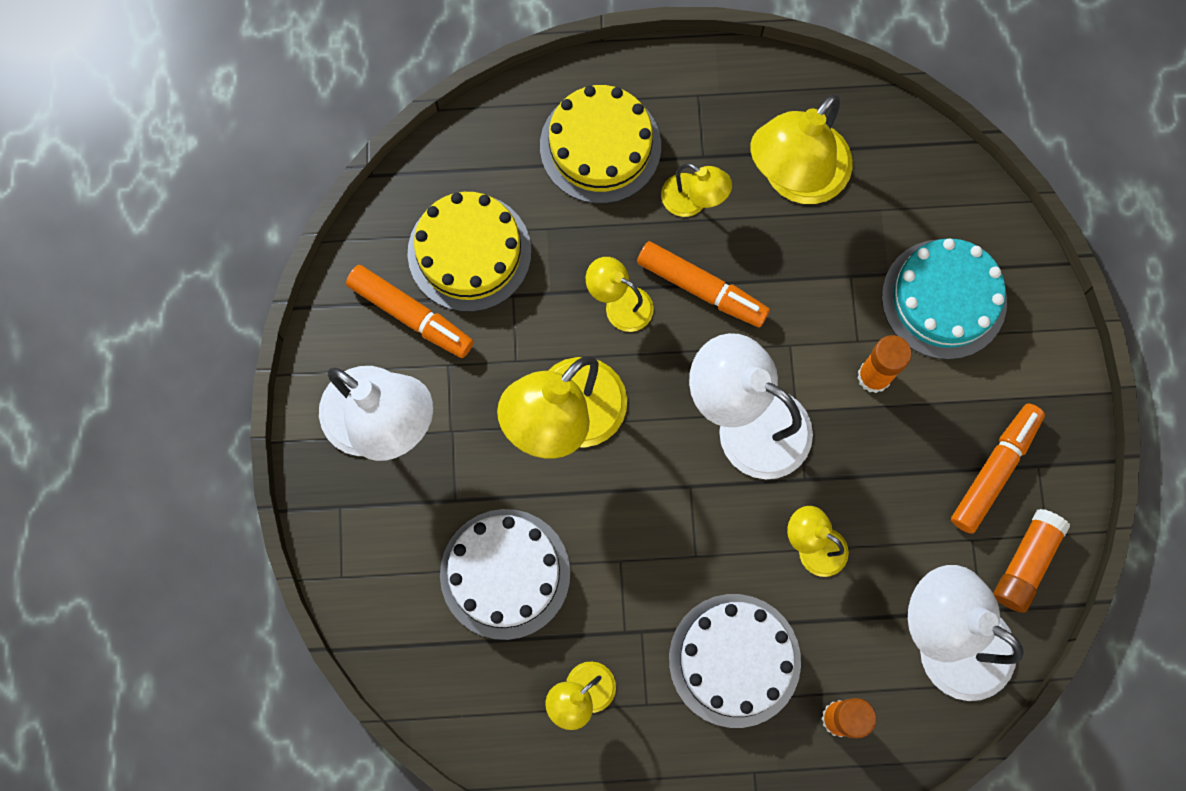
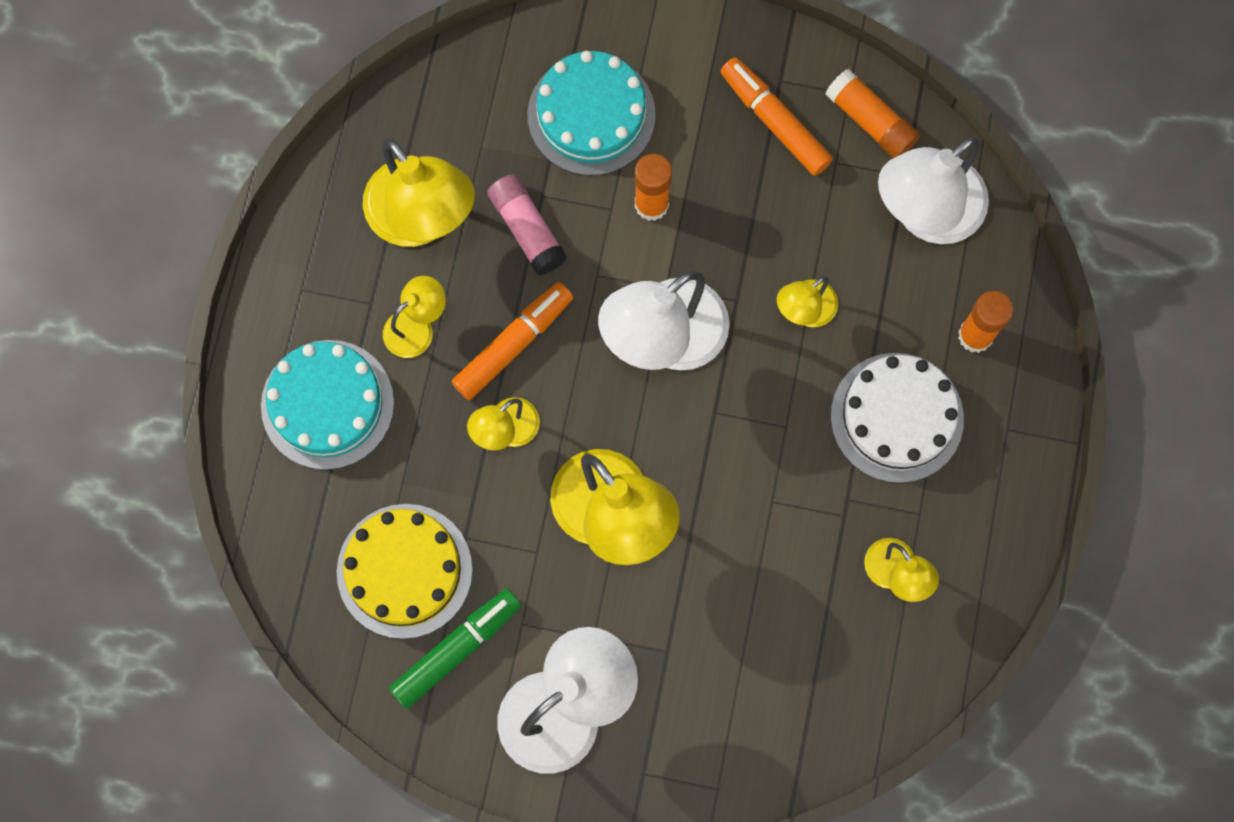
camera: 75 degrees left, 0 degrees up
(411, 315) = (456, 649): orange marker -> green marker
(505, 573) = (756, 619): white cake -> none
(600, 146) = (327, 404): yellow cake -> turquoise cake
(814, 271) = (527, 229): none -> pink glue stick

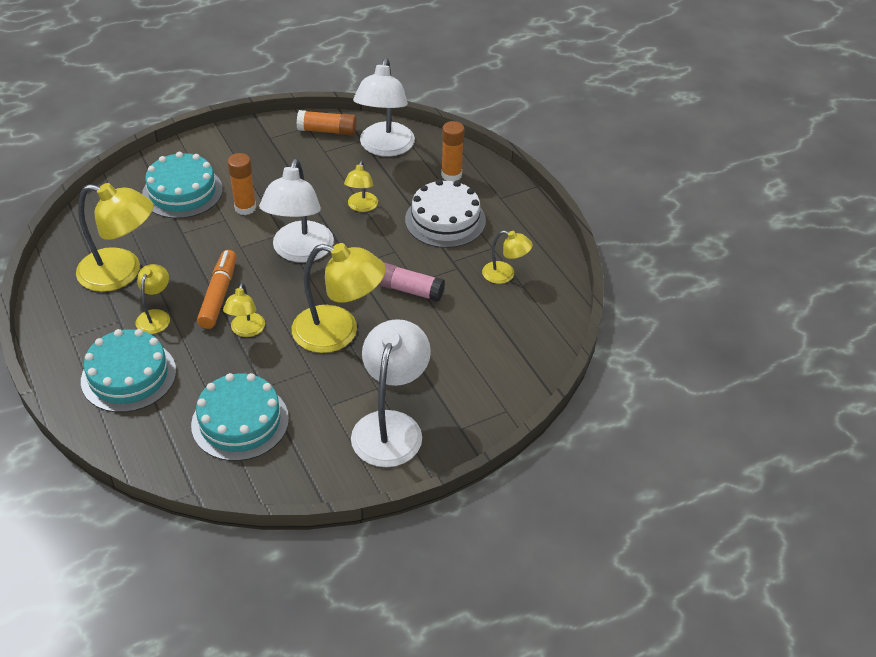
camera: 40 degrees left, 30 degrees down
(404, 571) = (240, 421): yellow cake -> turquoise cake
(456, 649) = (303, 438): green marker -> none
(527, 229) = (186, 248): pink glue stick -> pink glue stick (409, 290)
(774, 122) = (280, 152): orange marker -> none

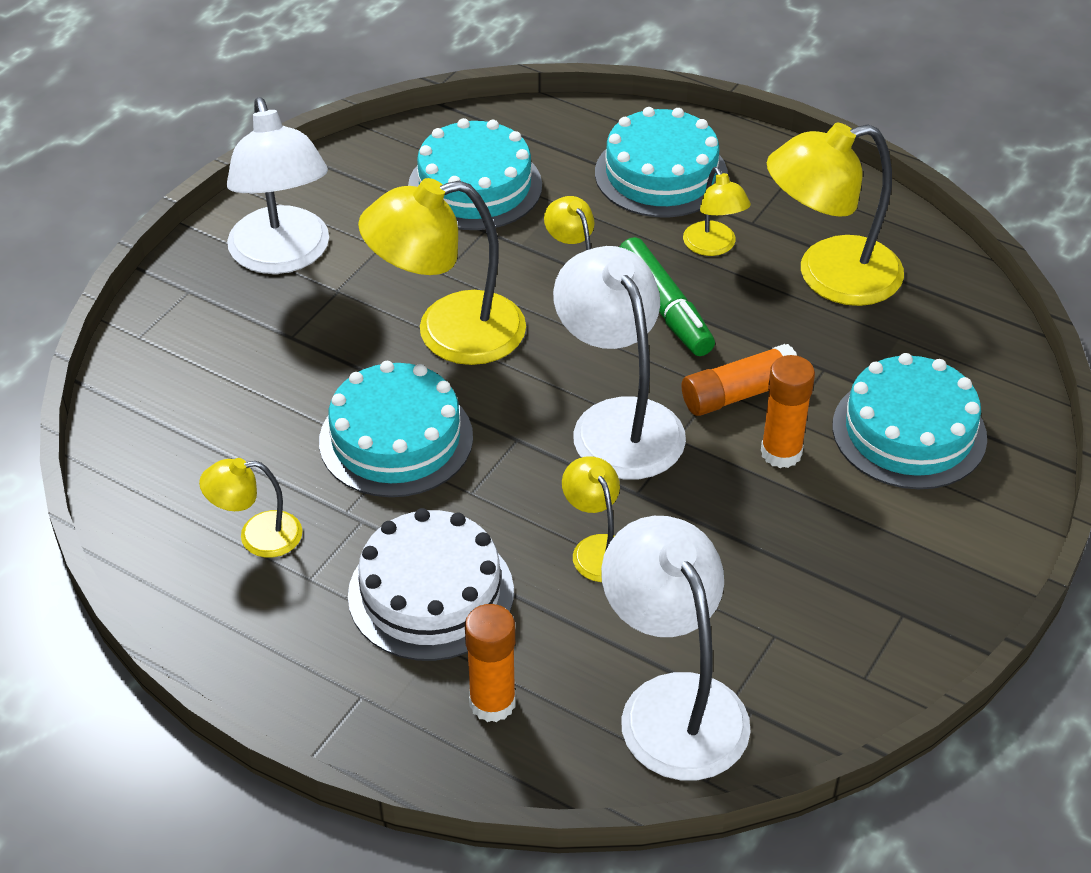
camera: 150 degrees right, 0 degrees up
(218, 295) = (665, 307): orange marker -> green marker
(327, 131) = (818, 687): orange glue stick -> orange glue stick (739, 394)
(409, 290) = (396, 439): pink glue stick -> turquoise cake

